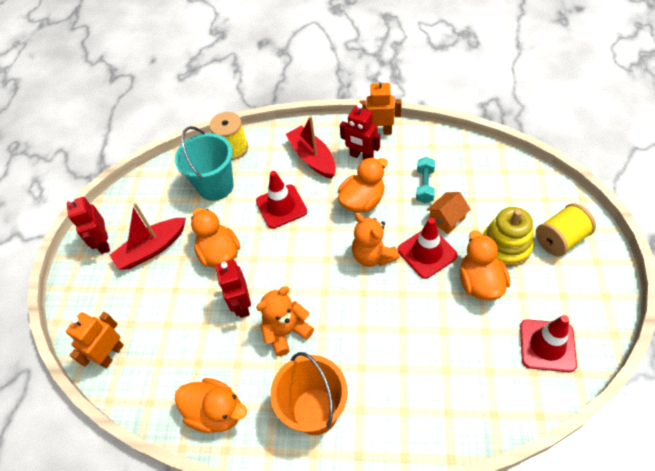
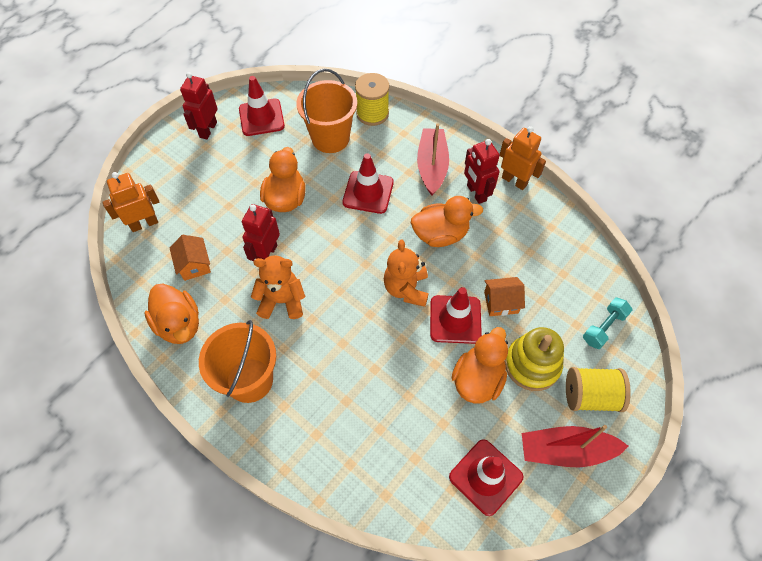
camera: 30 degrees right, 5 degrees up
(143, 205) = (261, 117): none -> red traffic cone
(152, 249) = (238, 159): red boat -> red boat (566, 450)
(187, 356) = (194, 265): none -> orange house
(215, 186) = (330, 138): turquoise bucket -> orange bucket
(425, 186) = (509, 258): turquoise dumbbell -> turquoise dumbbell (604, 328)

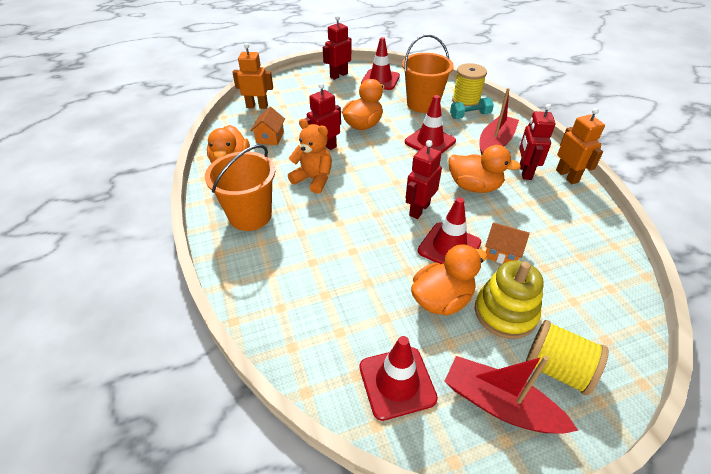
camera: 30 degrees right, 15 degrees down
(406, 289) = (419, 209): orange teddy bear -> red robot
(604, 328) = (604, 316): turquoise dumbbell -> turquoise dumbbell (470, 115)

